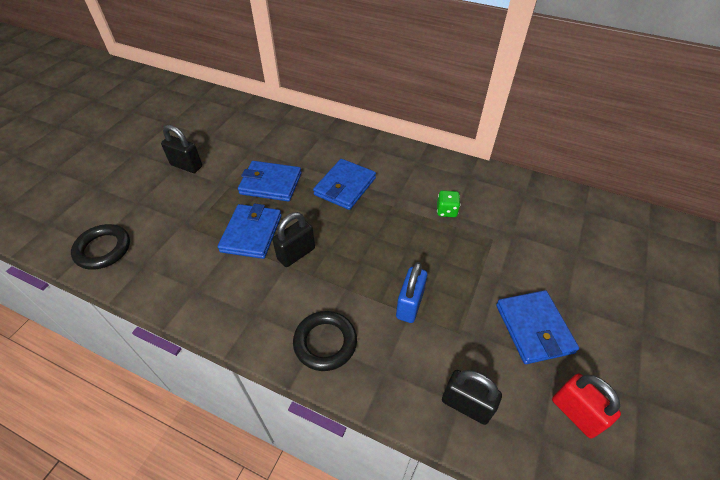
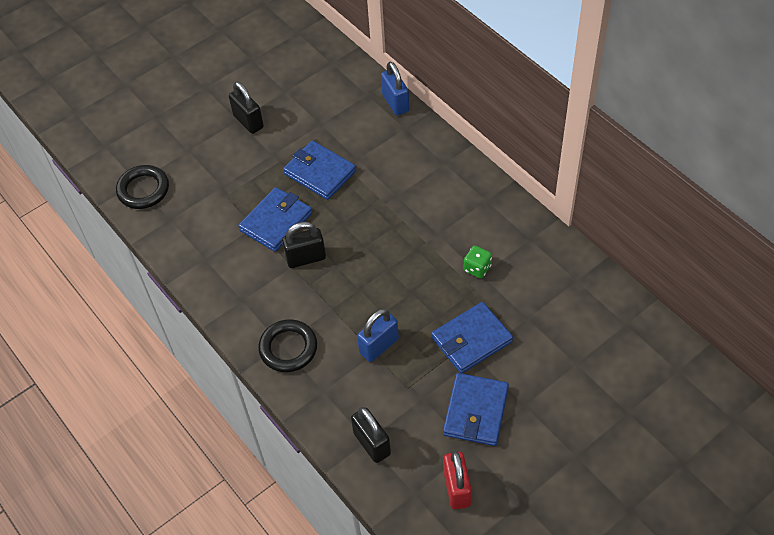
camera: 30 degrees right, 5 degrees up
(304, 120) = (395, 103): none -> blue padlock
(345, 186) = (391, 202): blue wallet -> blue wallet (471, 340)

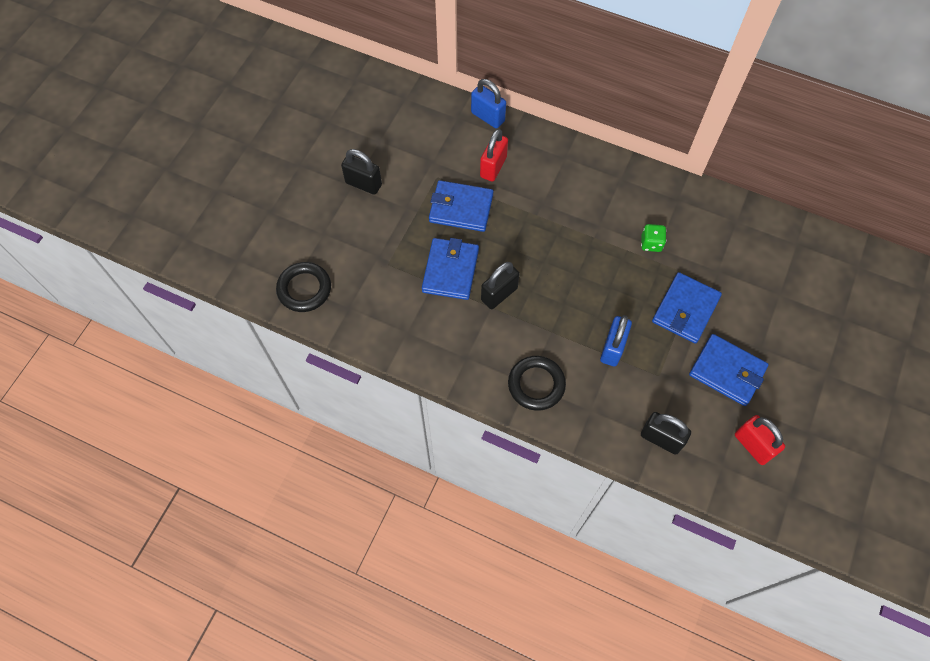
camera: 30 degrees left, 10 degrees up
(372, 148) = (493, 167): none -> red padlock
(475, 411) = (727, 371): blue wallet -> blue wallet turned 45 degrees counterclockwise

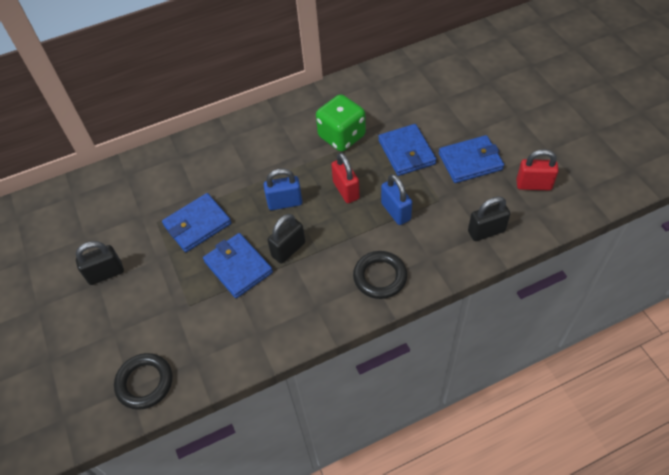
camera: 45 degrees left, 10 degrees down
(487, 117) = (147, 158): blue padlock -> blue padlock (285, 203)
(493, 167) = (189, 182): red padlock -> red padlock (346, 190)
(499, 294) = (288, 249): black padlock -> black padlock turned 45 degrees clockwise
(651, 243) = (342, 136): green dice -> green dice, size x2.04

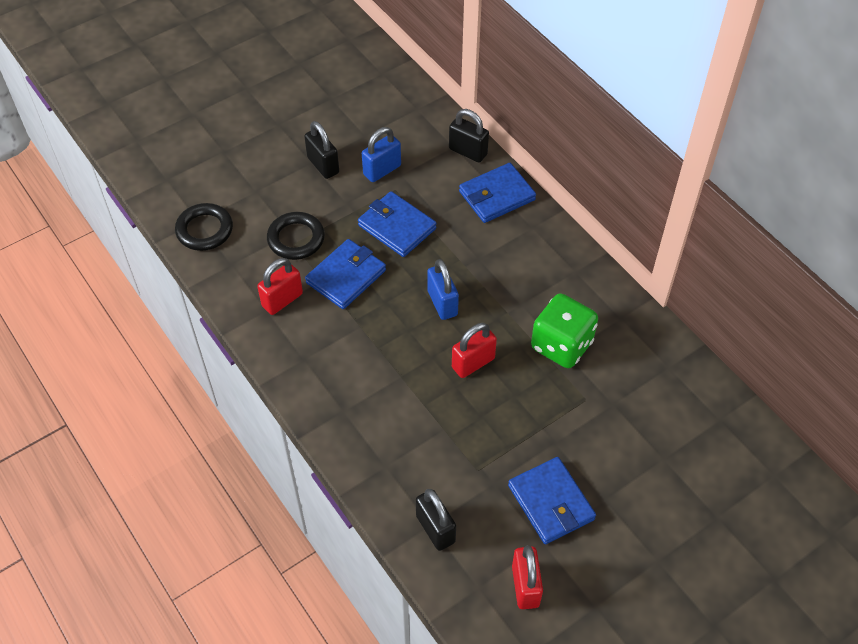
camera: 75 degrees right, 0 degrees up
(249, 319) = (282, 300): none -> red padlock
(288, 249) = (376, 319): black padlock -> black padlock (468, 152)
(380, 277) = (350, 416): black ring -> black ring (296, 239)
(396, 211) = (449, 422): blue padlock -> blue padlock (382, 170)
(406, 152) = (550, 423): blue wallet -> blue wallet (496, 196)

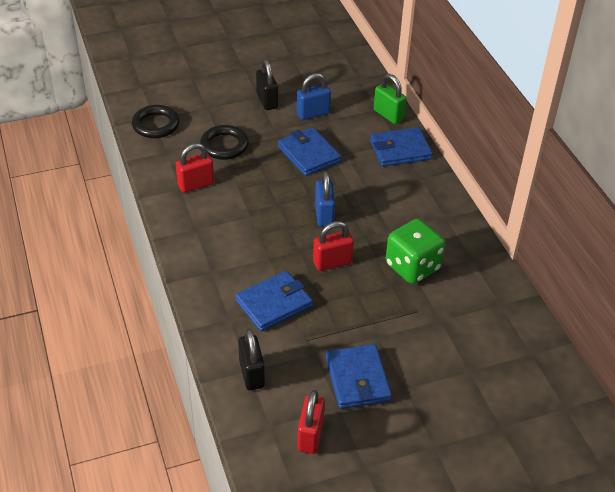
camera: 15 degrees right, 10 degrees down
(346, 276) = (253, 179): blue wallet -> blue wallet (274, 304)
(468, 152) = (388, 115): black padlock -> green padlock

